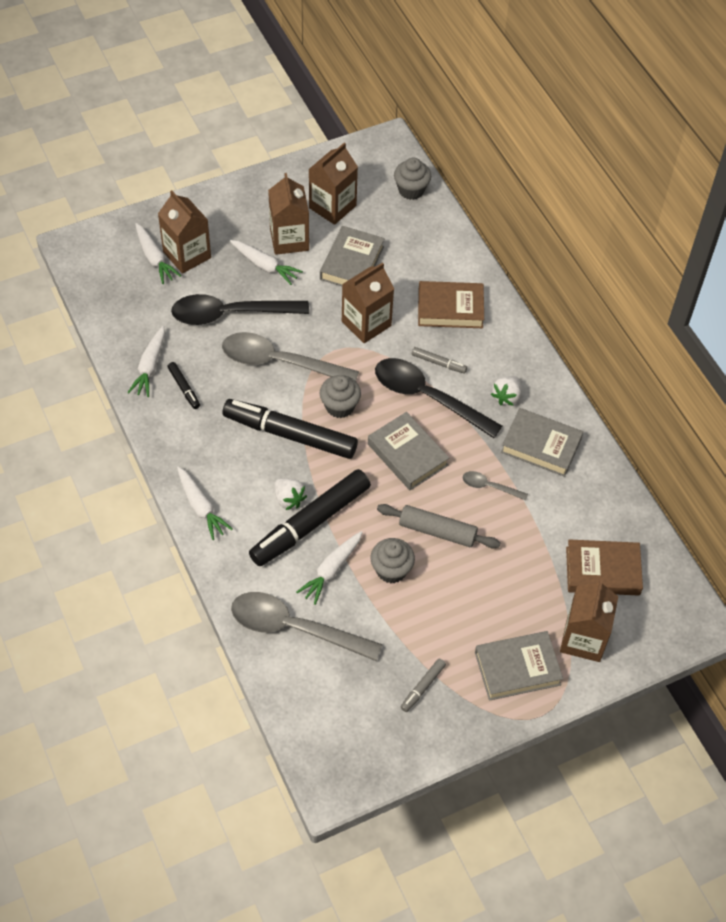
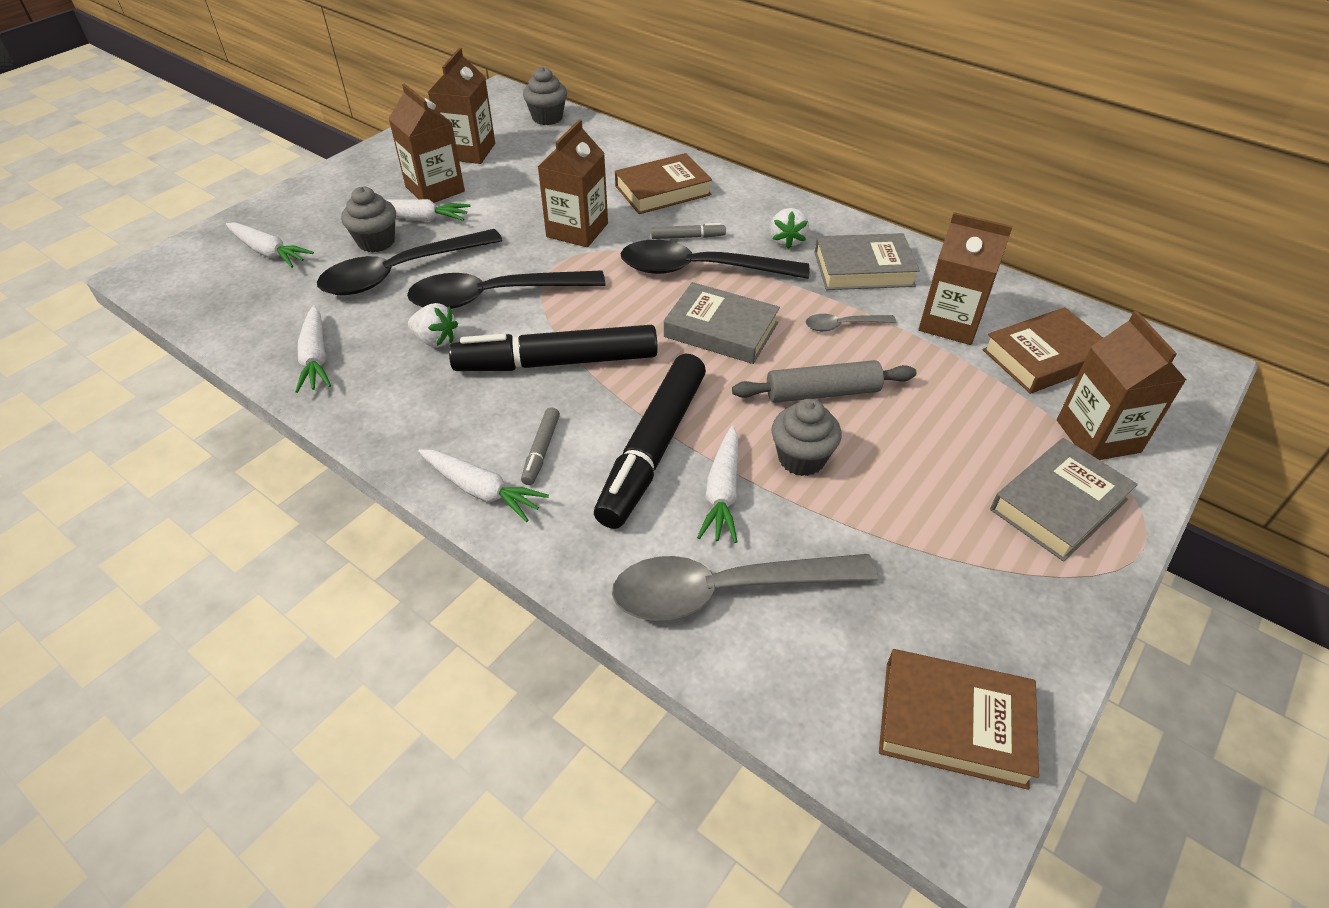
camera: 25 degrees left, 10 degrees down
(184, 388) = (378, 364): black marker -> none
(187, 255) = (311, 237): brown carton -> brown carton (950, 323)
(280, 362) = (495, 296): grey spoon -> black spoon
(289, 499) = (603, 432): white strawberry -> white strawberry (435, 340)
(340, 406) = (601, 313): grey cupcake -> grey cupcake (376, 242)
(352, 263) = (523, 187): grey book -> none
(360, 748) = (954, 723): none -> brown book
(422, 687) = (965, 587): grey marker -> grey marker (541, 451)

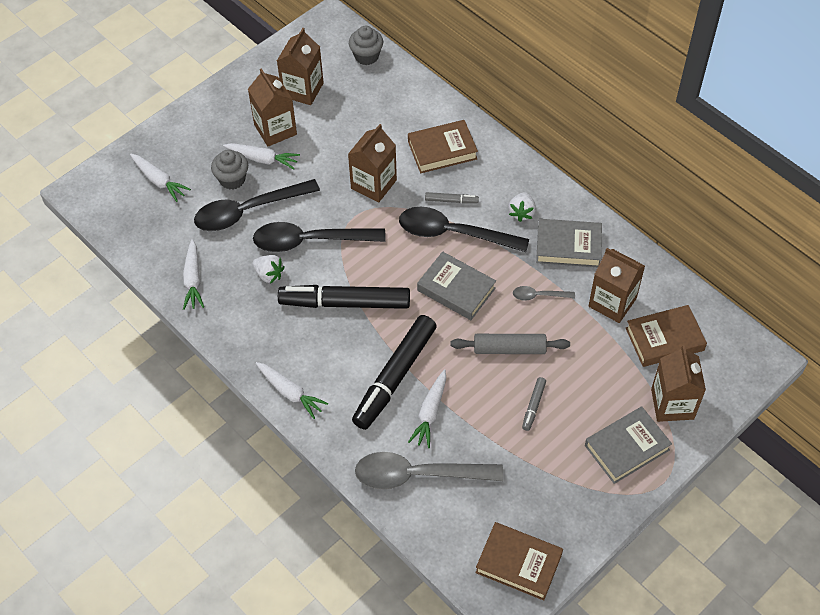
camera: 10 degrees right, 10 degrees up
(541, 451) = (327, 369): grey marker -> grey marker (533, 406)
(801, 458) = (483, 396): grey cupcake -> none

